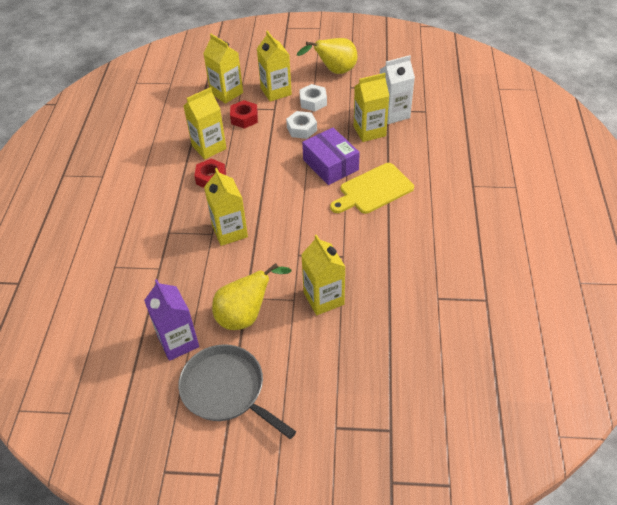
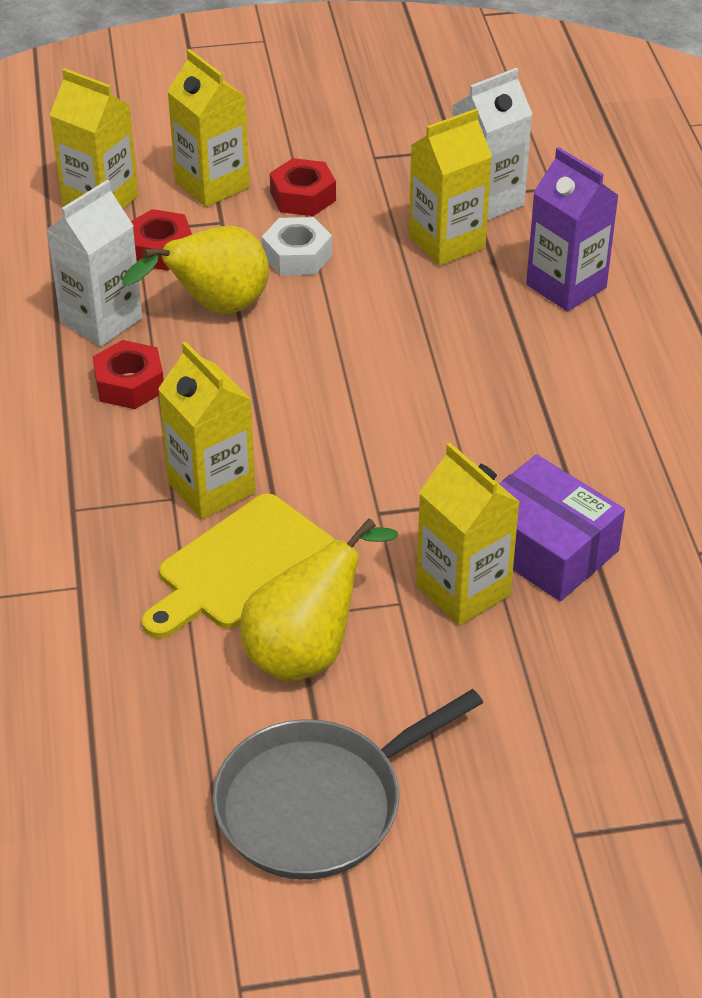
camera: 15 degrees left, 5 degrees down
(178, 342) = (177, 728): purple carton -> purple carton (566, 286)
(209, 147) = (101, 320): yellow carton -> white carton
(226, 390) = (317, 804): grey pan -> grey pan turned 60 degrees counterclockwise
(313, 102) = (303, 196): white nut -> red nut
(330, 164) = (386, 321): purple box -> purple box (546, 547)
(334, 71) = (328, 128): yellow pear -> yellow pear (215, 308)
(373, 190) = (495, 360): yellow cutting board -> yellow cutting board (240, 567)

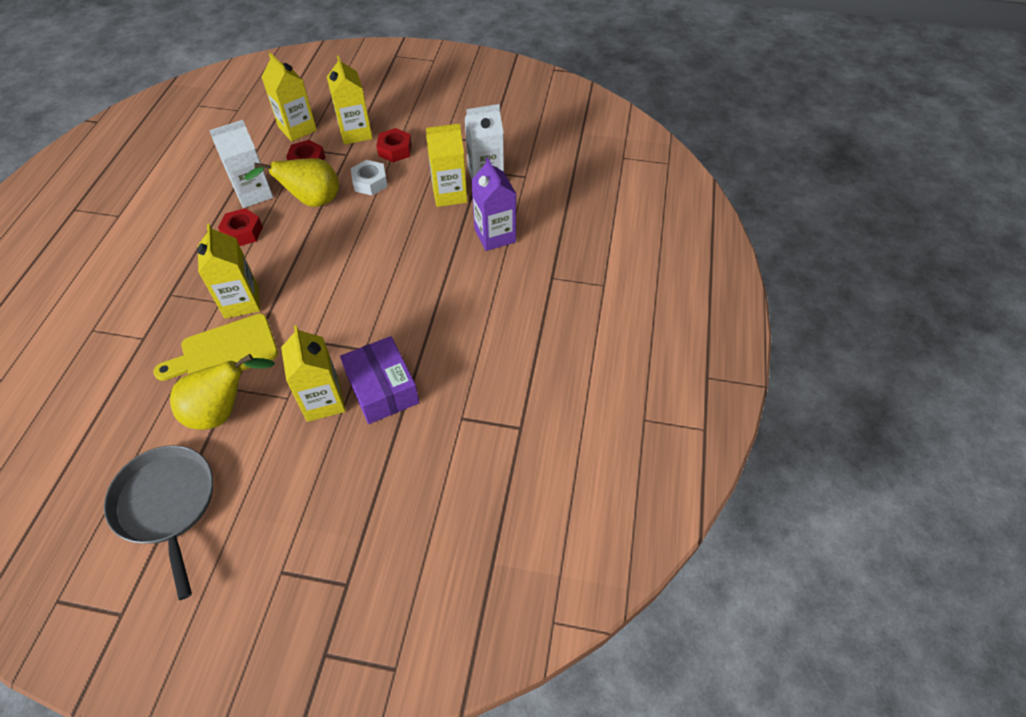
camera: 20 degrees right, 10 degrees up
(317, 804) = (167, 504): grey pan -> grey pan turned 75 degrees clockwise

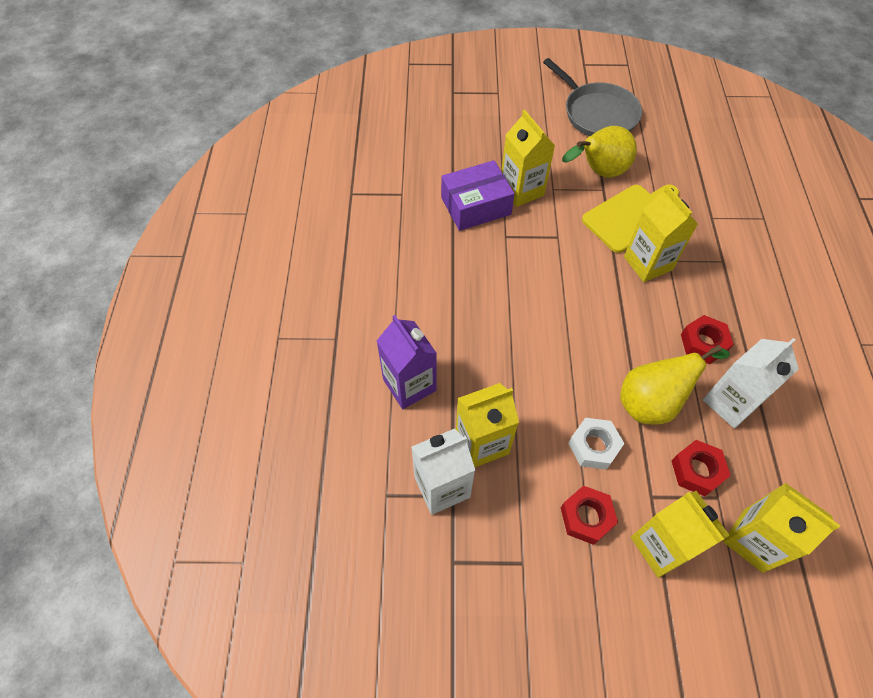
camera: 170 degrees right, 5 degrees up
(382, 389) = (476, 206): purple box -> purple box turned 75 degrees counterclockwise

